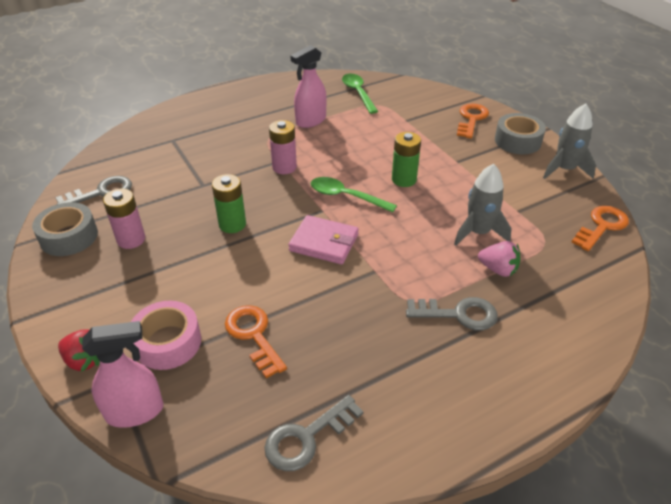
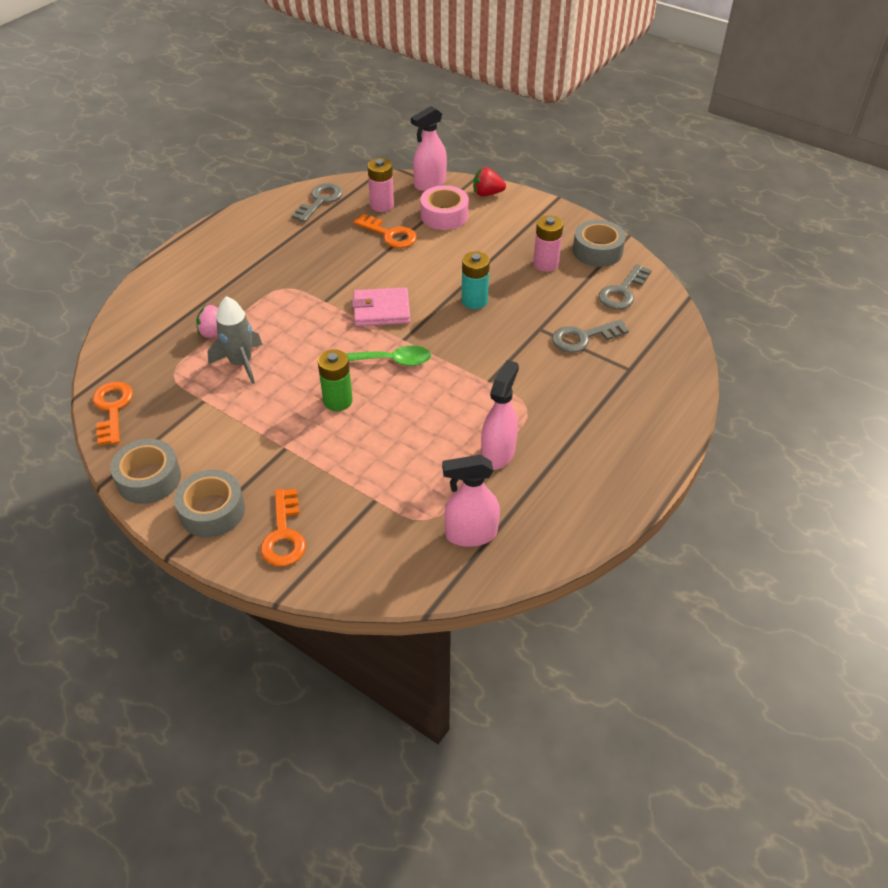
camera: 155 degrees right, 5 degrees up
(232, 224) = (474, 301): green battery -> turquoise battery
(284, 167) = (476, 374): pink battery -> pink battery (382, 205)
(358, 93) = (470, 534): green spoon -> pink spray bottle
(458, 314) = (244, 289): grey key -> grey key (583, 337)
(564, 169) = (149, 479): grey rocket -> grey tape
(602, 226) = (112, 409): orange key -> orange key turned 150 degrees clockwise

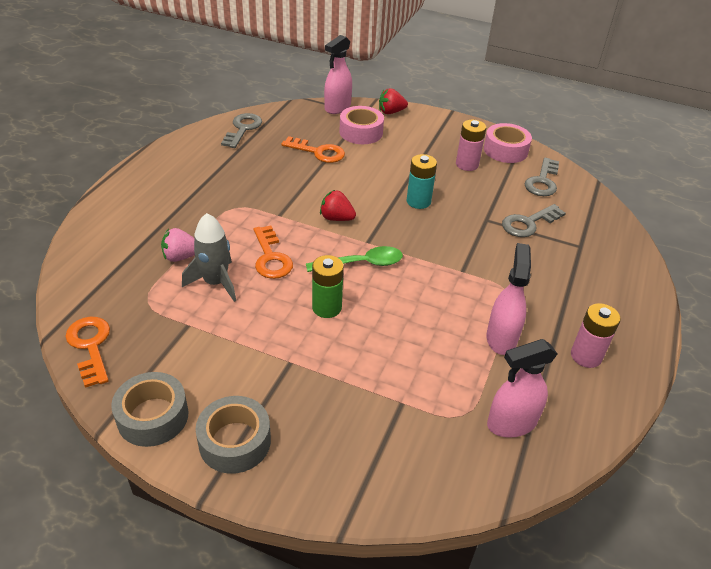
camera: 15 degrees left, 5 degrees down
(284, 534) = (322, 455): orange key -> orange key (271, 257)
(381, 310) = (336, 218): pink wallet -> red strawberry
(382, 205) = (301, 128): pink battery -> pink battery (586, 356)
(597, 251) = (505, 150): grey tape -> pink tape

